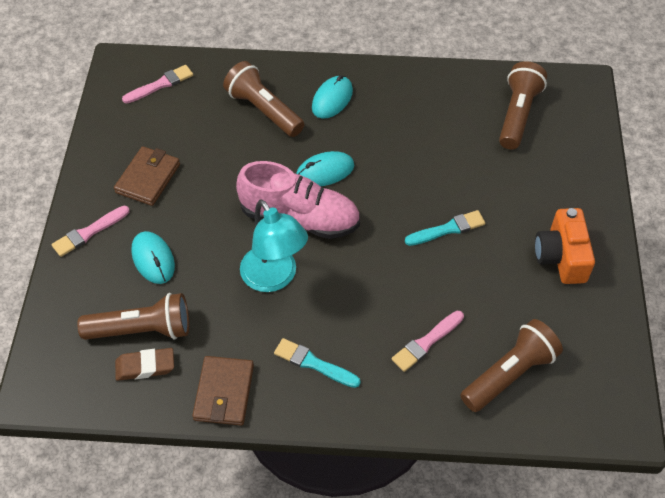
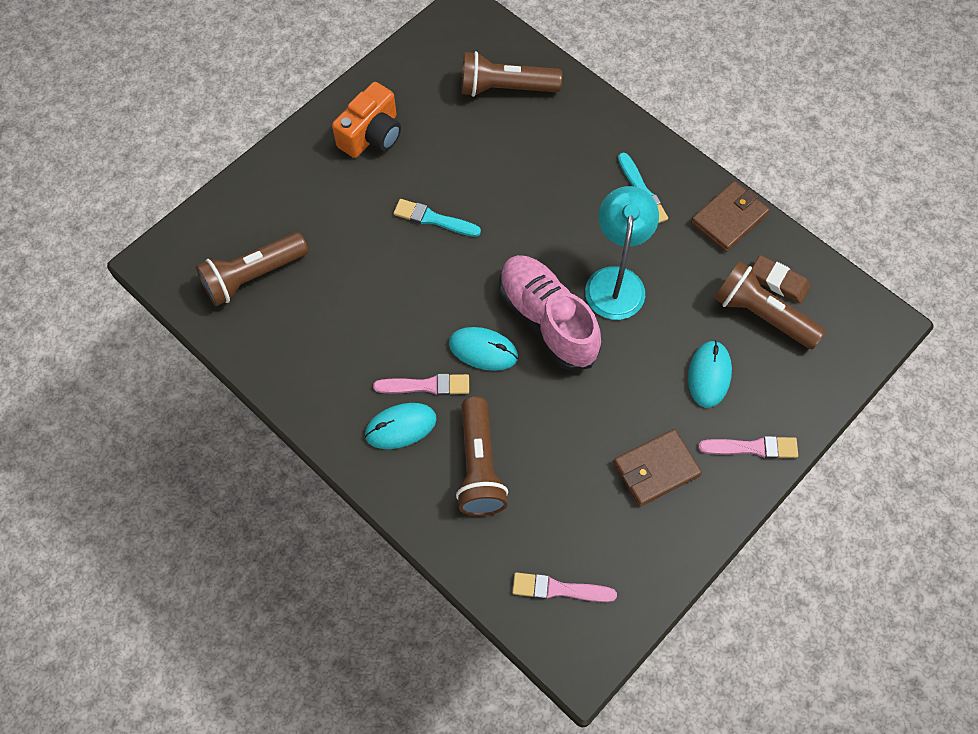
camera: 140 degrees left, 10 degrees up
(426, 342) = (542, 148): pink brush -> pink brush (426, 386)

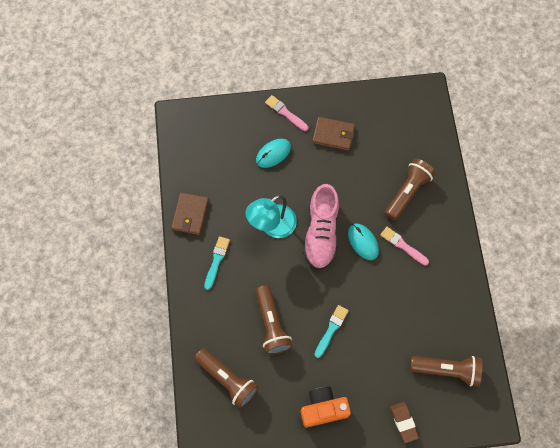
camera: 140 degrees left, 5 degrees up
(400, 427) = (429, 235): turquoise mouse -> none
(433, 219) = (331, 329): turquoise brush -> turquoise brush turned 120 degrees counterclockwise
(559, 589) = (414, 121): pink brush -> none
(729, 219) = (190, 214): brown wallet -> brown wallet turned 75 degrees counterclockwise
(761, 315) = (224, 160): brown flashlight -> brown flashlight (272, 324)
(779, 282) = (200, 168): brown eraser -> brown eraser (403, 422)

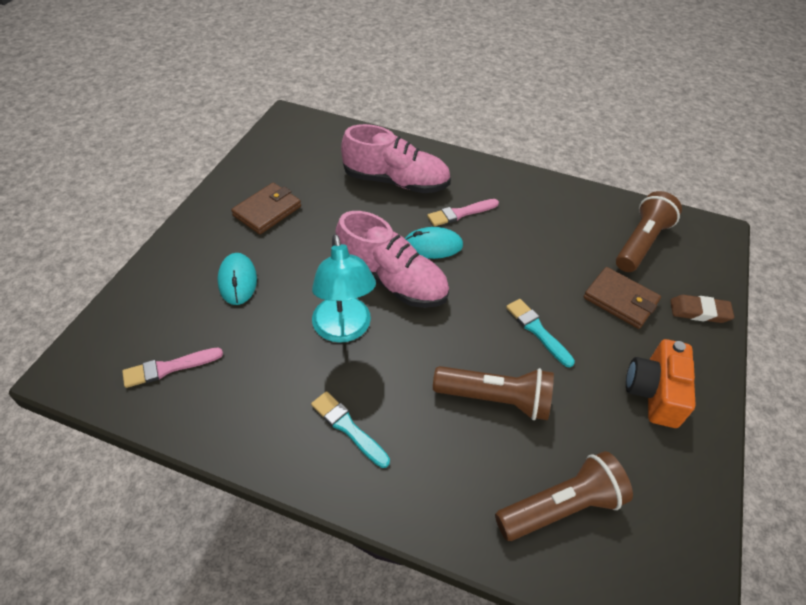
camera: 65 degrees left, 20 degrees down
(190, 214) = (243, 430): brown wallet -> brown wallet (620, 300)
(285, 113) = (192, 242): pink brush -> pink brush (169, 368)
(407, 192) = (396, 181): brown flashlight -> pink shoe

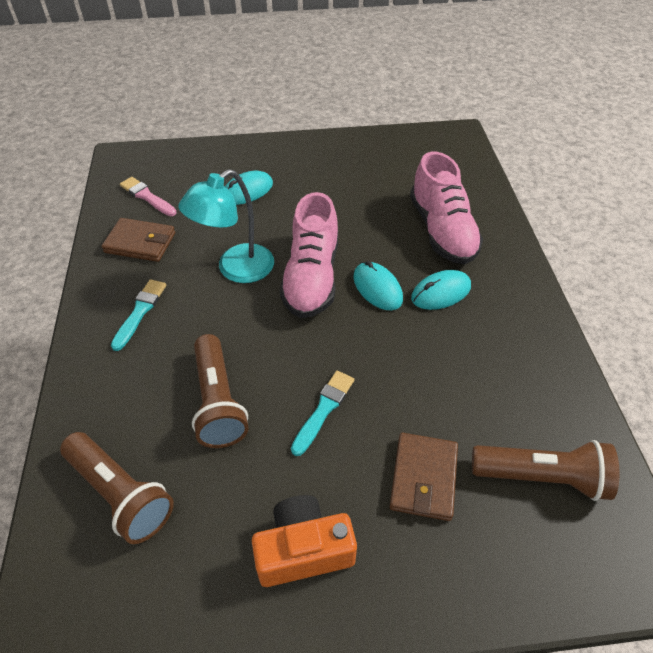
camera: 65 degrees right, 0 degrees up
(267, 211) = (333, 173): brown wallet -> brown wallet (140, 243)
(460, 213) = (441, 292): pink brush -> turquoise mouse
(699, 312) = (469, 578): brown eraser -> none

